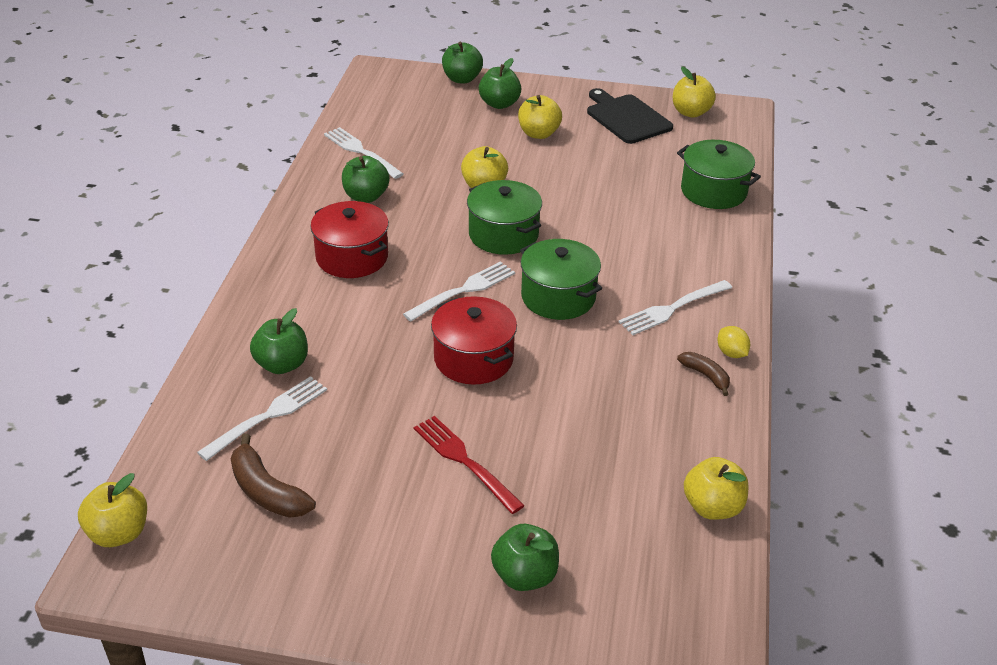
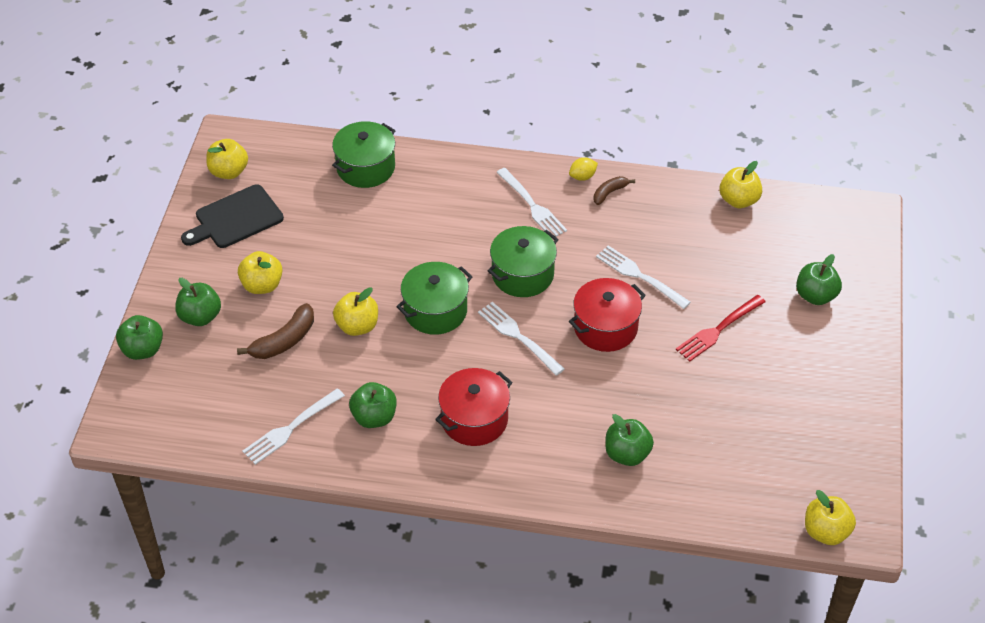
camera: 90 degrees left, 10 degrees up
(267, 491) = (768, 445): brown banana -> brown banana (284, 341)
(268, 416) = (689, 455): white fork -> white fork (640, 276)

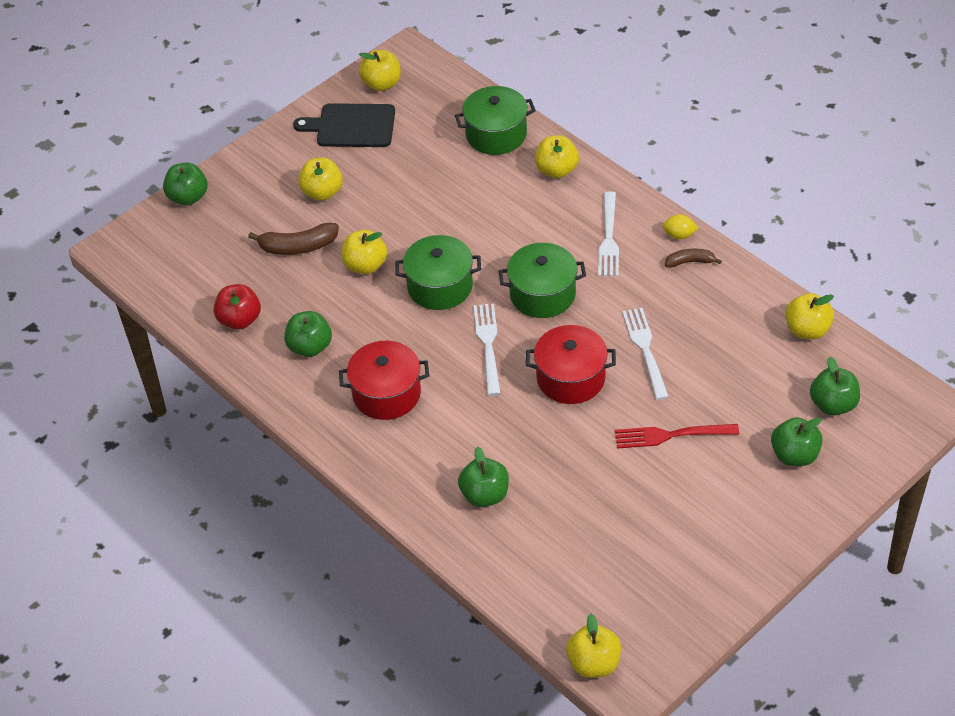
camera: 40 degrees right, 0 degrees up
(200, 317) = (253, 193): green apple -> green apple (833, 404)
(291, 428) = (239, 320): white fork -> red apple
(442, 173) = (556, 170): none -> yellow apple

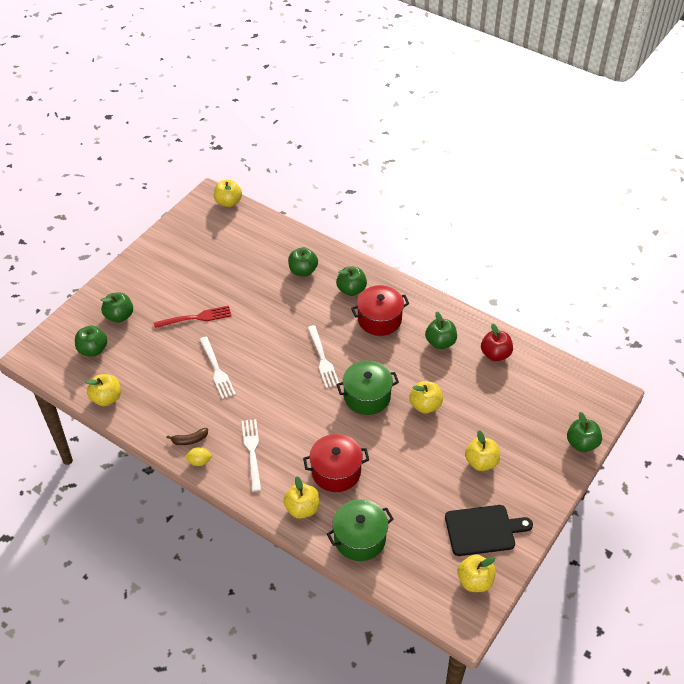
camera: 165 degrees right, 0 degrees up
(298, 247) = (480, 413): brown banana -> none
(415, 449) = (351, 290): none -> green apple
(542, 294) = (293, 400): green pot -> none
(570, 378) = (264, 344): red pot -> red pot (336, 471)

